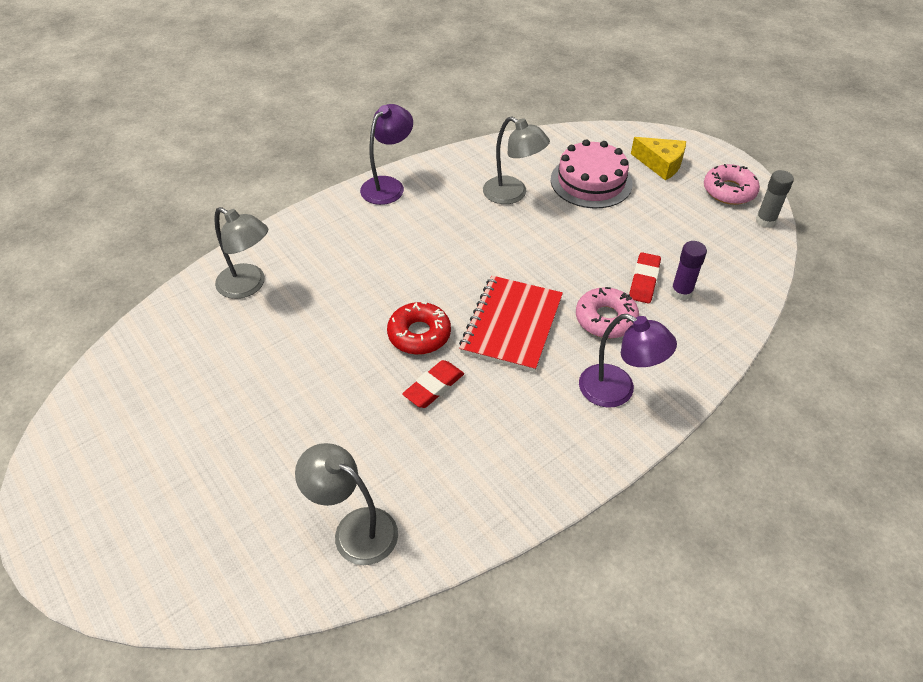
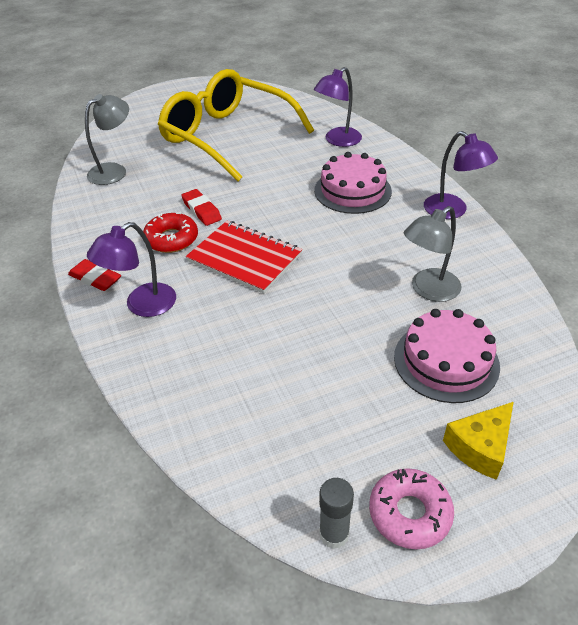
camera: 105 degrees right, 5 degrees down
(239, 408) = (227, 136): none -> yellow glasses
(248, 286) = (337, 140): grey lamp -> purple lamp
(364, 258) = (352, 191): none -> pink cake
(419, 334) = (256, 209): red donut -> red donut (171, 239)
(605, 319) = (225, 319): pink donut -> none
(644, 281) = (264, 362): red eraser -> red eraser (95, 278)
(681, 292) = (236, 389): purple glue stick -> none

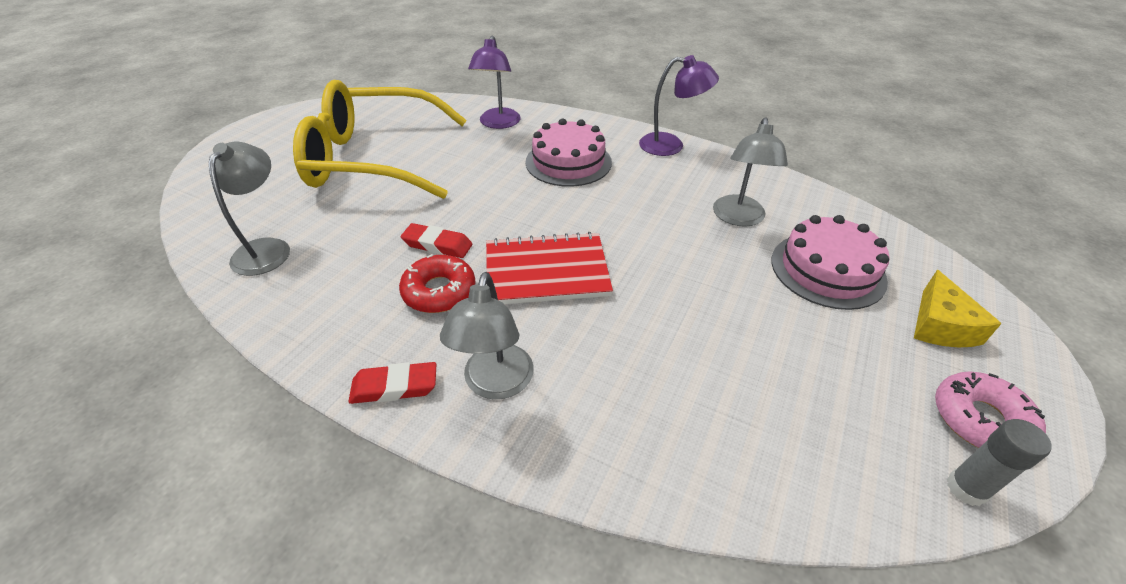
camera: 40 degrees left, 0 degrees up
(142, 305) = (495, 384): purple lamp -> grey lamp

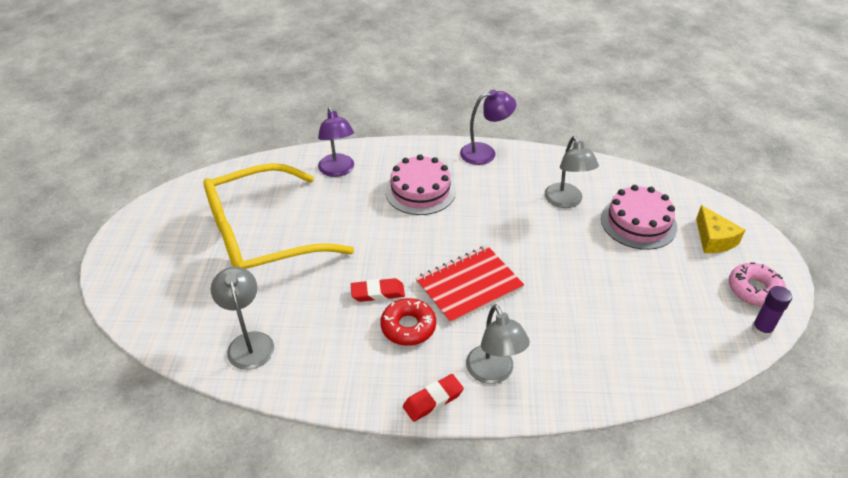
camera: 25 degrees left, 0 degrees up
(966, 488) = (761, 330): grey glue stick -> purple glue stick

